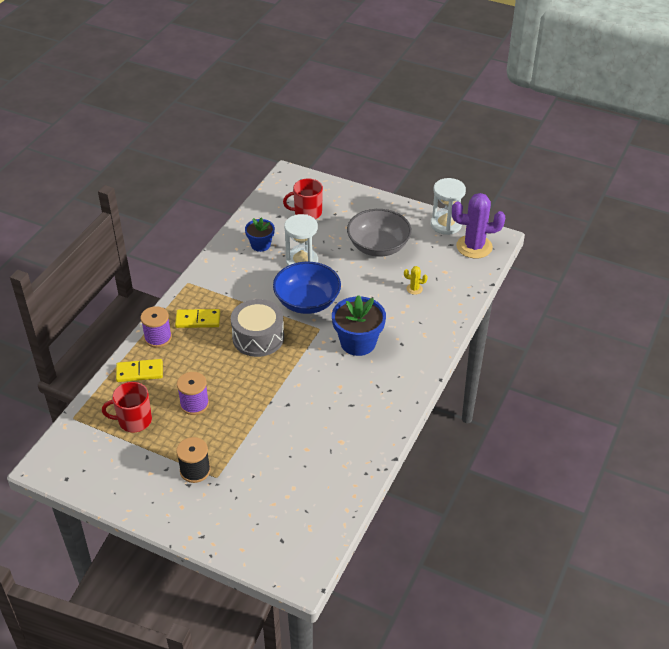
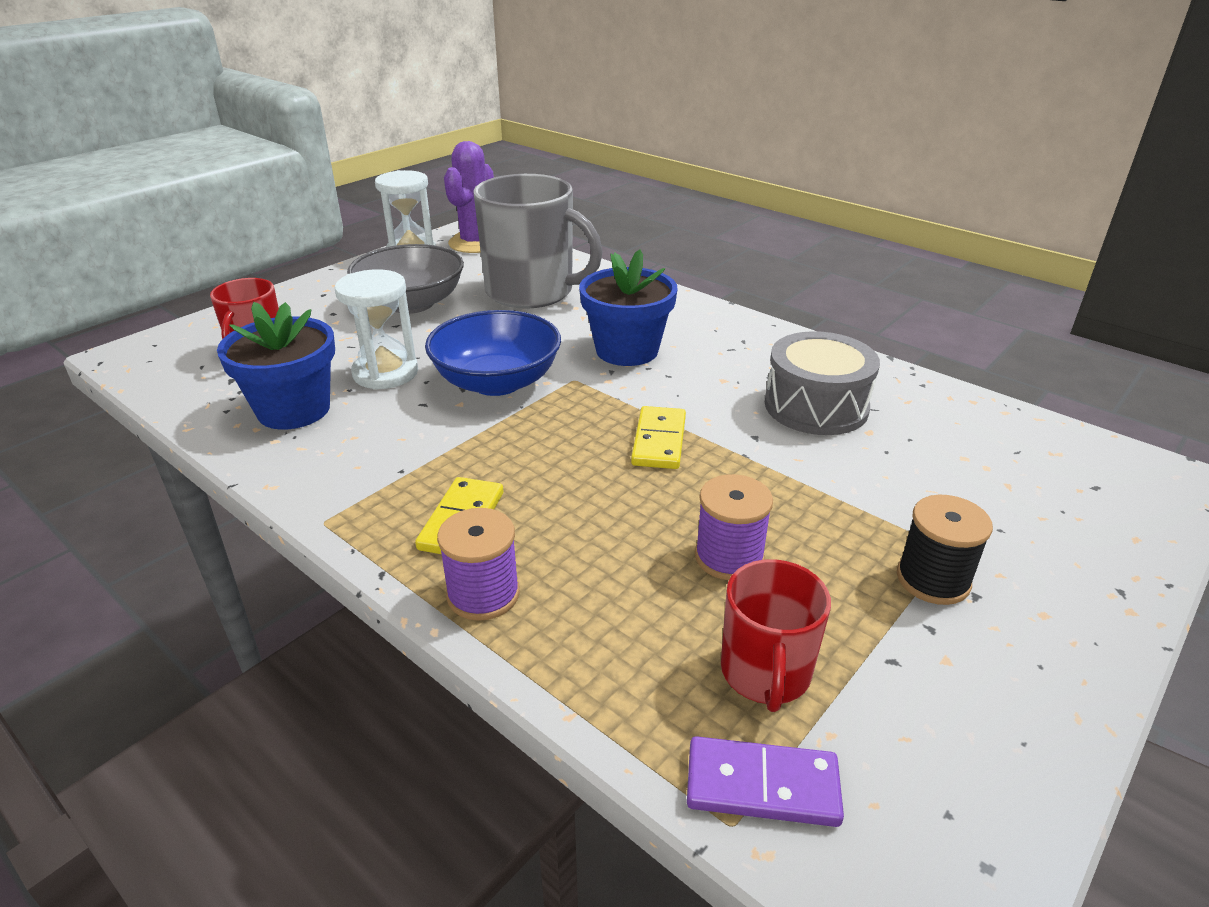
camera: 75 degrees left, 10 degrees down
(87, 423) = (762, 786): none -> purple domino
(139, 372) = (592, 643): yellow domino -> yellow domino (659, 441)
(258, 337) = (562, 446): grey drum -> grey drum (816, 406)
(260, 245) = (294, 410): blue flower pot -> blue flower pot, size x1.64
(414, 289) = (532, 292): yellow cactus -> grey mug

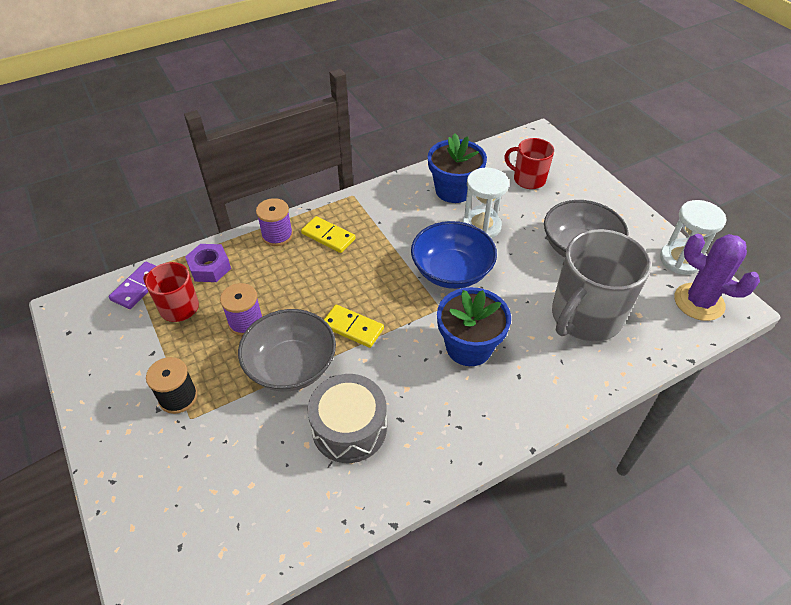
camera: 110 degrees right, 15 degrees up
(629, 670) = (209, 268): none -> purple nut
(771, 478) = (291, 366): none -> grey bowl

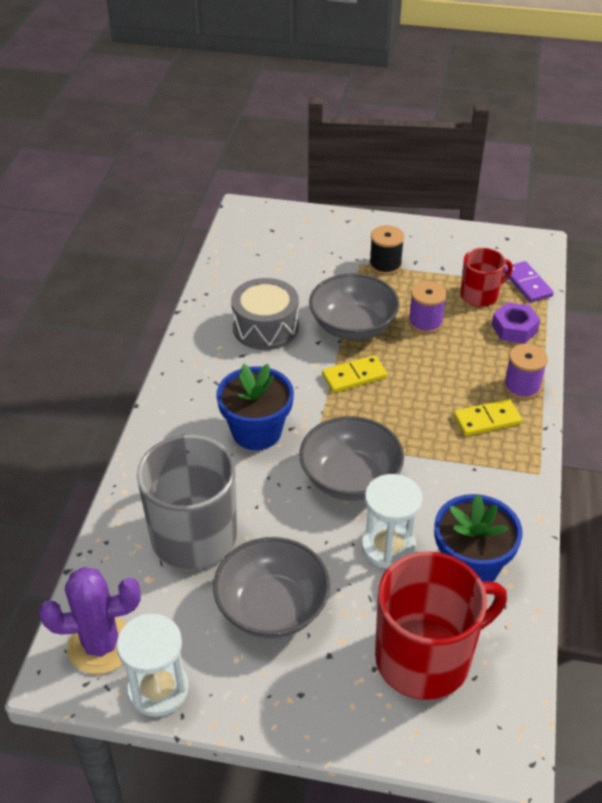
camera: 130 degrees right, 5 degrees down
(451, 271) = (350, 478): blue bowl -> grey bowl
(528, 179) = (425, 657): red mug -> red mug, size x1.81

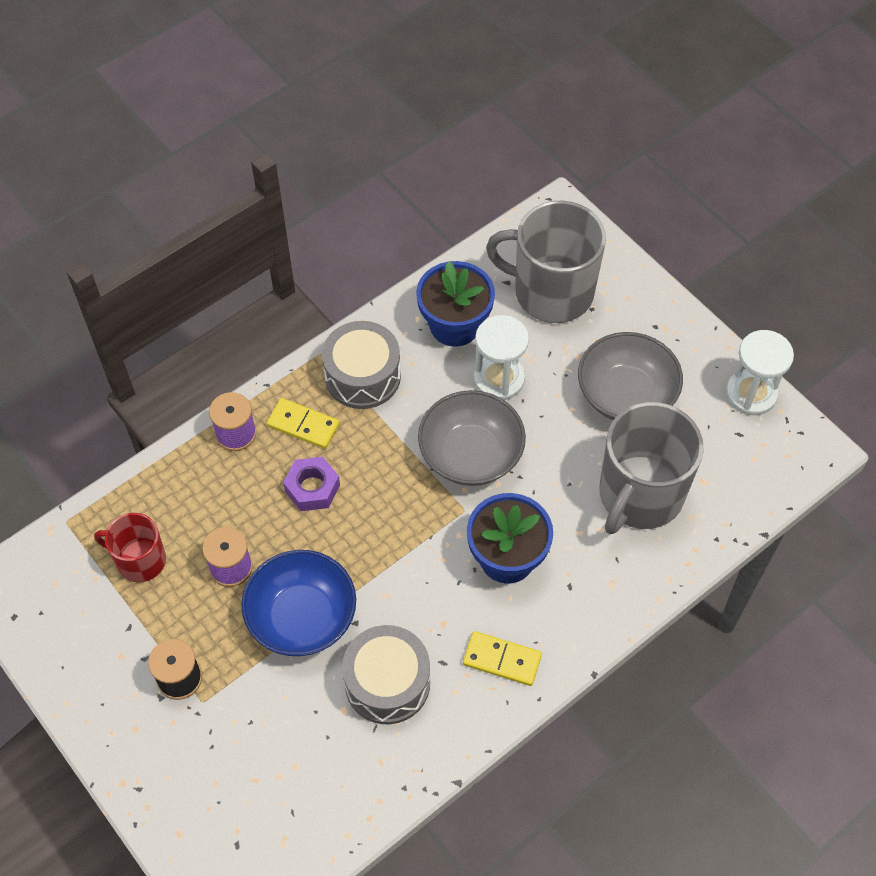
camera: 140 degrees left, 15 degrees up
(101, 645) = (773, 453): purple cactus -> none
(353, 326) = (302, 617): grey bowl -> blue bowl
(354, 376) = (364, 554): yellow domino -> yellow domino (502, 659)
(425, 657) = (551, 292): red mug -> grey mug
(490, 478) = (362, 376): none -> grey drum
(514, 328) = (162, 497): purple nut -> purple nut (312, 488)
(527, 284) = (79, 539): purple domino -> none

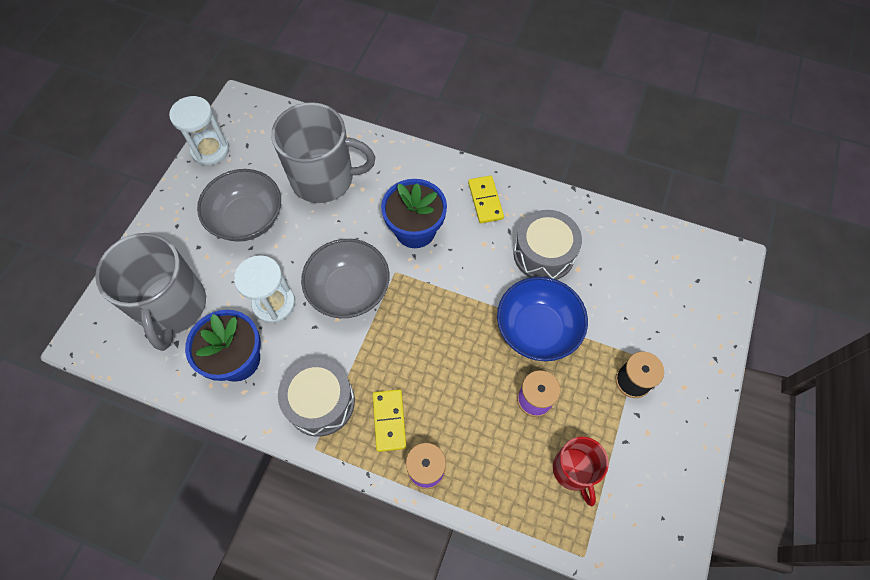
camera: 120 degrees left, 5 degrees up
(312, 488) = (438, 381): purple nut -> none

